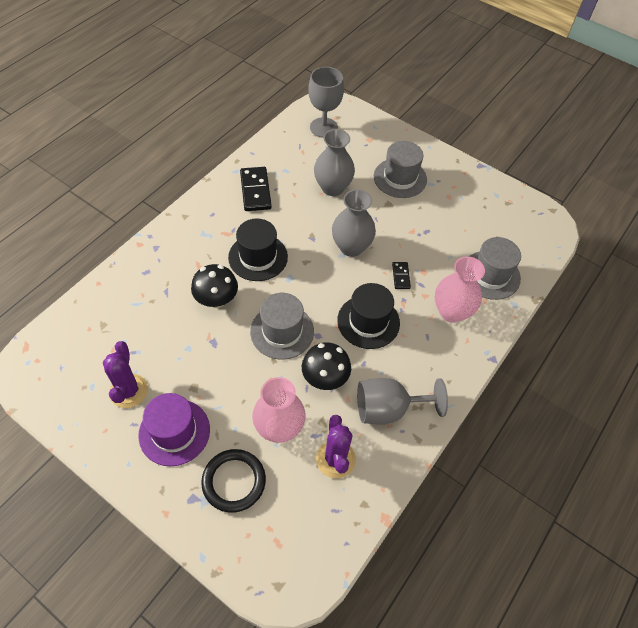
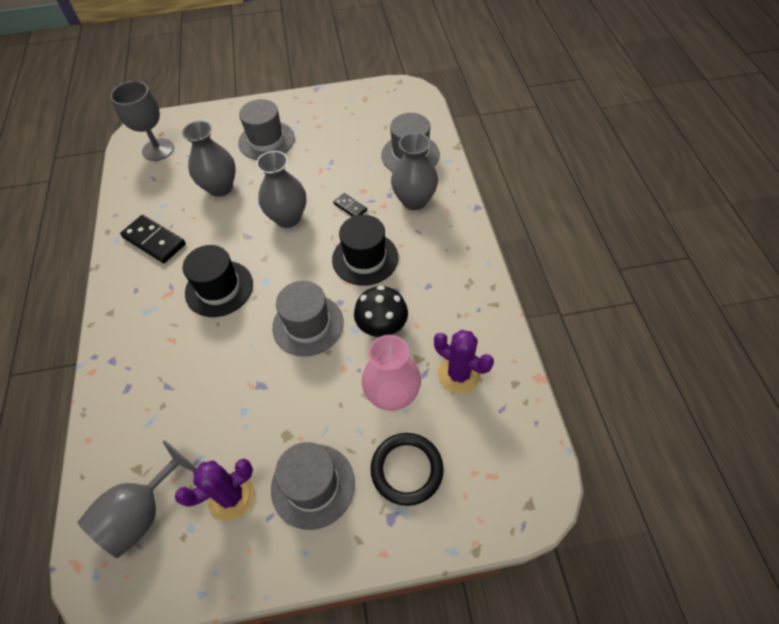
camera: 40 degrees left, 0 degrees up
(128, 391) = (231, 496): purple cactus -> purple cactus turned 75 degrees counterclockwise
(174, 432) = (313, 485): purple hat -> grey hat
(216, 299) = (222, 351): black mushroom -> none
(388, 409) = (452, 304): grey goblet -> grey goblet (142, 513)
(451, 312) = (414, 201): pink vase -> grey vase

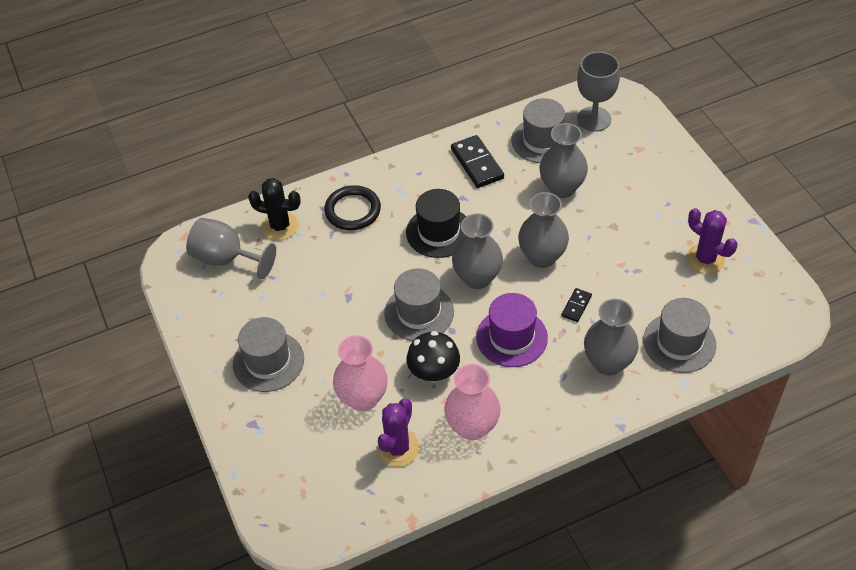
camera: 75 degrees right, 5 degrees down
(127, 440) = (280, 226): none -> black cactus
(154, 241) = (477, 164): black domino -> black domino turned 45 degrees counterclockwise
(231, 496) = (249, 309): purple cactus -> purple cactus (705, 259)
(266, 140) = (645, 203): grey hat -> grey hat (542, 140)
(288, 269) = (477, 278): none -> grey vase
(365, 258) = (511, 337): black hat -> purple hat
(407, 469) = (295, 426): black ring -> black ring (352, 210)
(450, 308) = (472, 427): none -> pink vase

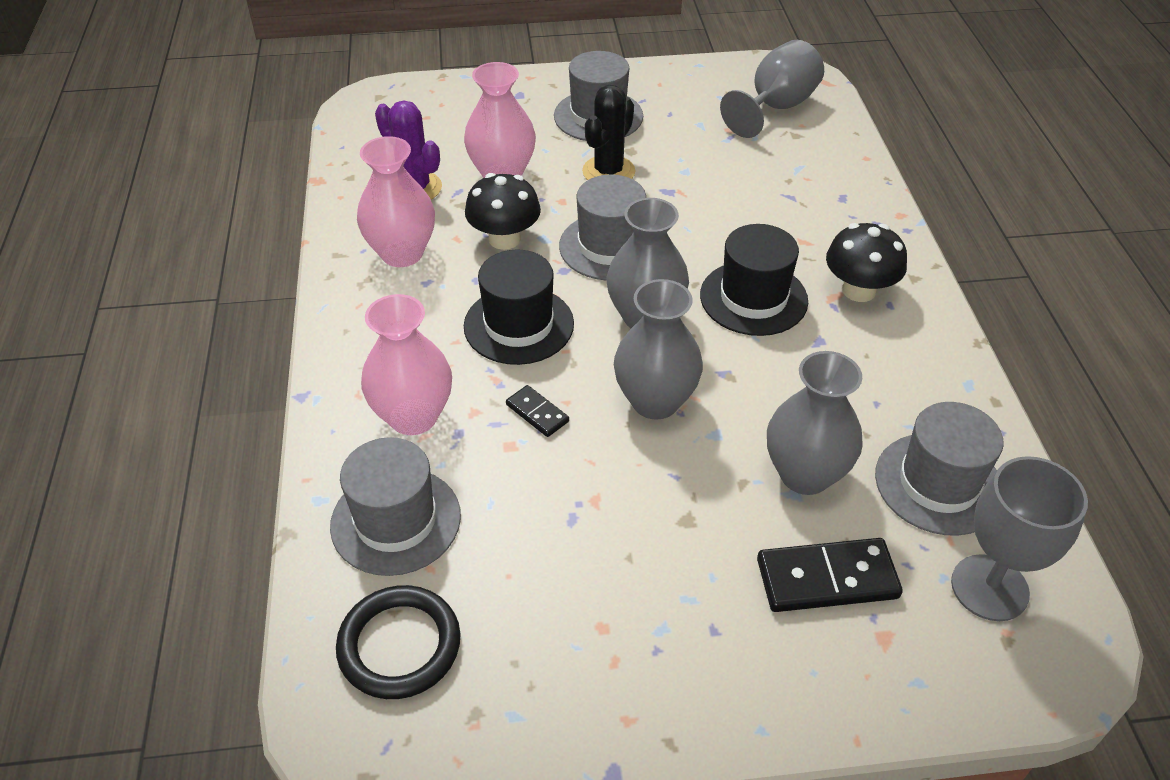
camera: 105 degrees right, 5 degrees down
(280, 226) = (818, 155): black cactus -> black cactus (608, 172)
(352, 210) = (827, 222): black ring -> black ring (399, 645)
(412, 187) = (858, 290): none -> black mushroom
(477, 164) = (895, 377): black domino -> black domino (827, 578)
(511, 337) = (518, 325): purple hat -> black hat
(608, 363) = (413, 416): grey vase -> pink vase
(705, 259) = (550, 636): purple cactus -> none

